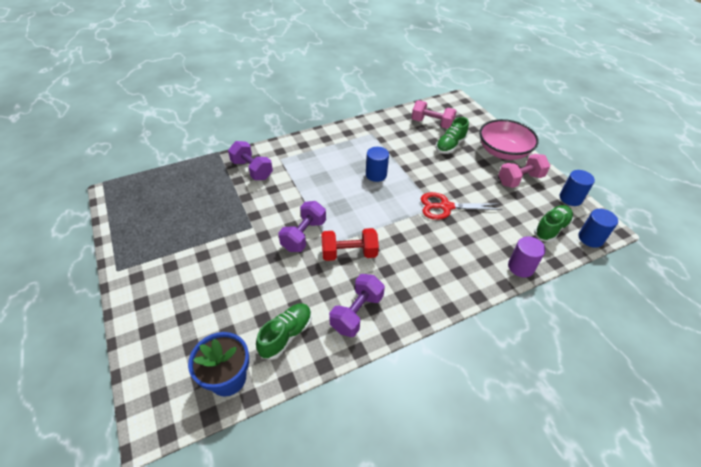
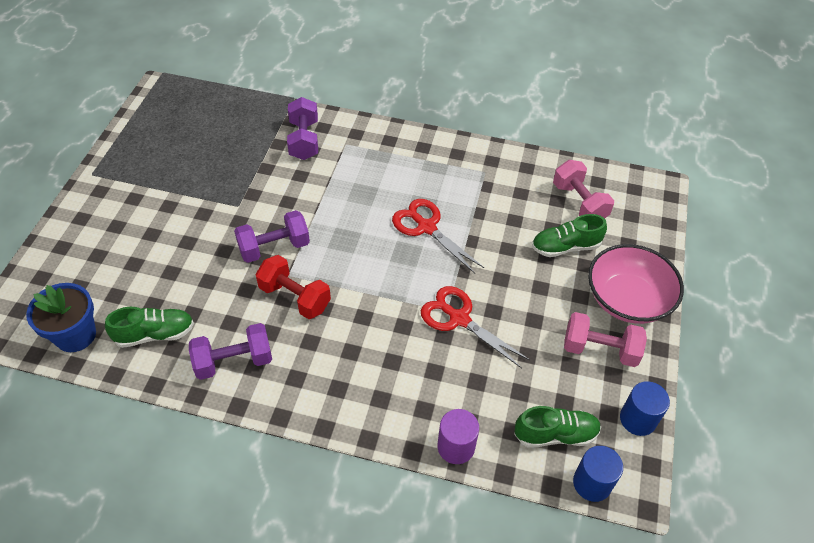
camera: 40 degrees right, 5 degrees up
(376, 175) = (427, 227): blue cylinder -> red scissors

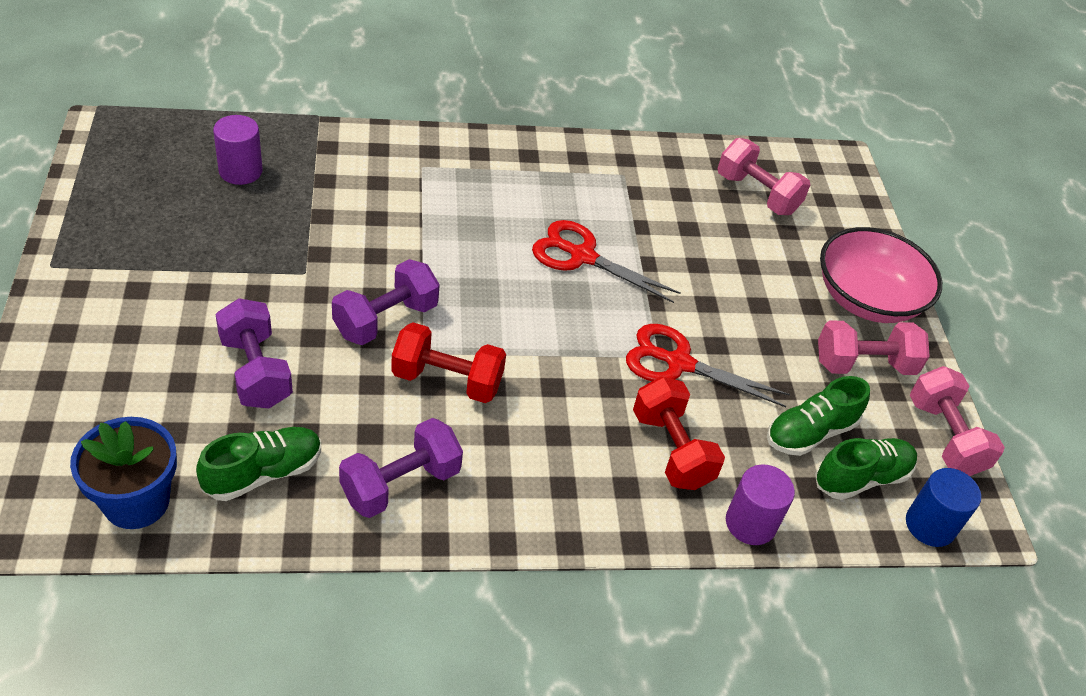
camera: 25 degrees left, 5 degrees down
(228, 129) = (240, 171): none -> purple cylinder
(304, 140) = (360, 170): purple dumbbell -> purple dumbbell (256, 371)
(424, 380) = (671, 449): none -> red dumbbell
(565, 247) = (766, 250): green shoe -> green shoe (810, 433)
(638, 419) = (944, 437): blue cylinder -> pink dumbbell

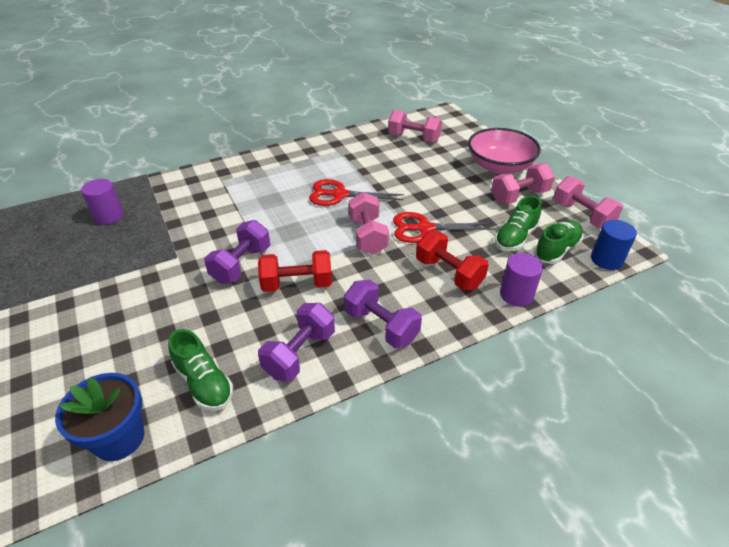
camera: 15 degrees left, 5 degrees down
(256, 371) = (170, 323): purple dumbbell -> purple dumbbell (381, 326)
(263, 473) = (204, 383): green shoe -> green shoe turned 105 degrees clockwise
(587, 342) = (368, 236): none -> pink dumbbell

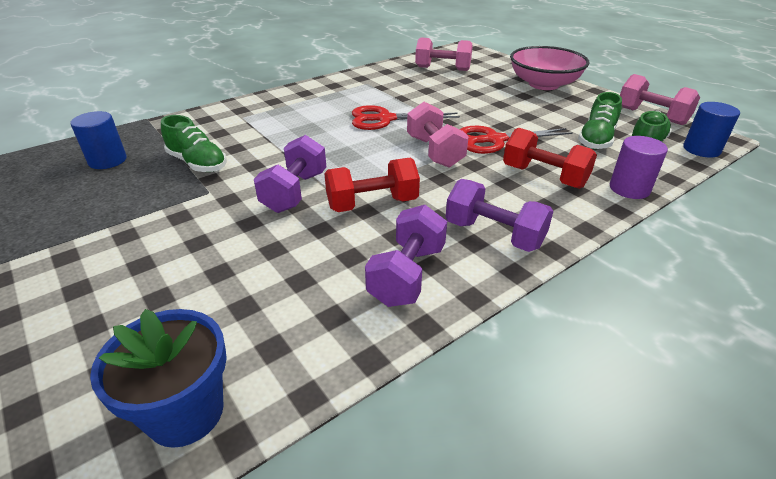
camera: 10 degrees left, 5 degrees down
(109, 216) = (107, 160): purple cylinder -> blue cylinder
(204, 383) = (291, 324): green shoe -> green shoe (198, 163)
(519, 196) = (578, 106): pink dumbbell -> none

